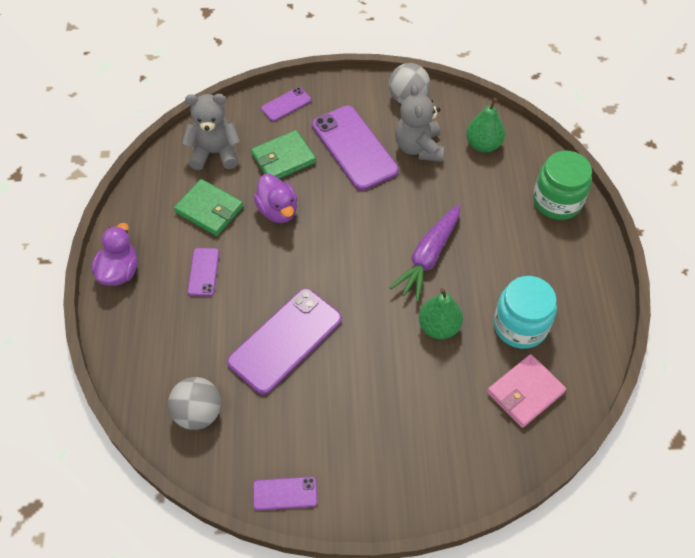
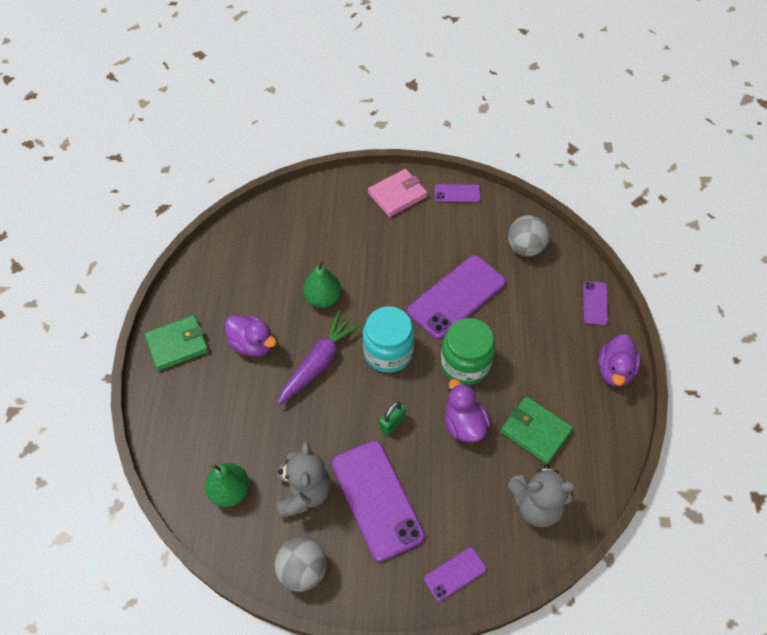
camera: 175 degrees left, 0 degrees up
(203, 272) = (534, 364): purple phone -> purple phone (595, 303)
(283, 158) = (458, 490): green wallet -> green wallet (177, 344)
(347, 206) = (392, 423): none -> green padlock
(503, 270) = (252, 344): none -> purple duck
(520, 326) = (253, 294): turquoise jar -> turquoise jar (388, 352)
(525, 392) = (265, 244): pink wallet -> pink wallet (397, 195)
(557, 201) = (174, 412): green jar -> green jar (465, 363)

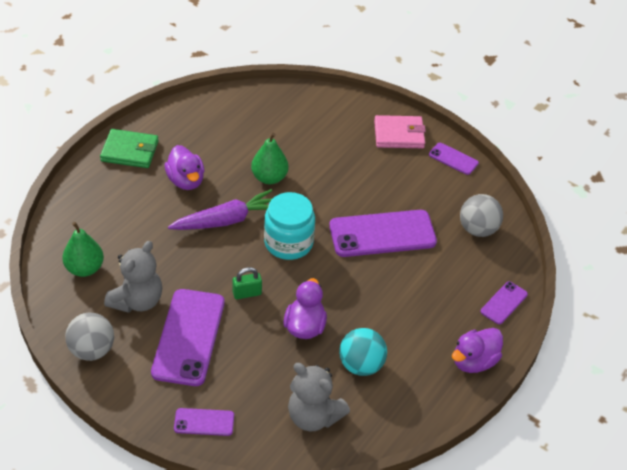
camera: 30 degrees right, 10 degrees down
(465, 363) = (345, 285): green jar -> none
(535, 431) = (361, 365): green wallet -> turquoise ball

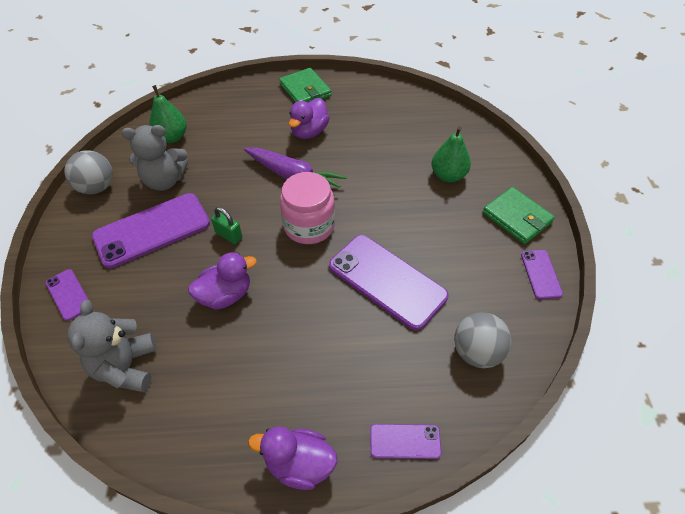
camera: 55 degrees right, 5 degrees up
(269, 178) = (365, 171): green pear -> green pear (448, 175)
(288, 243) = (309, 226): turquoise jar -> pink jar
(361, 365) = (214, 365): turquoise ball -> none
(399, 134) = (517, 217): pink wallet -> green wallet

